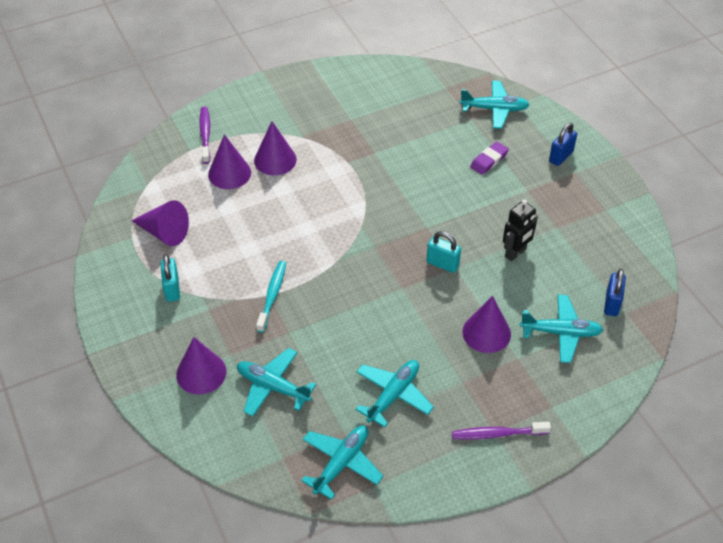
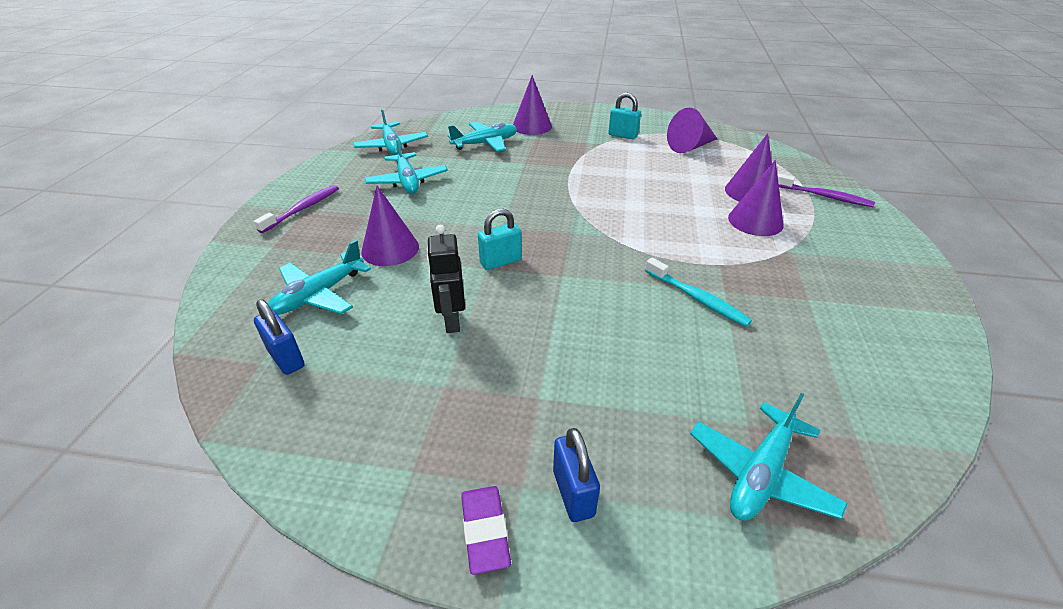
camera: 125 degrees right, 10 degrees down
(272, 295) = (570, 167): turquoise toothbrush -> turquoise toothbrush (697, 298)
(489, 160) = (633, 390): purple eraser -> purple eraser (485, 531)

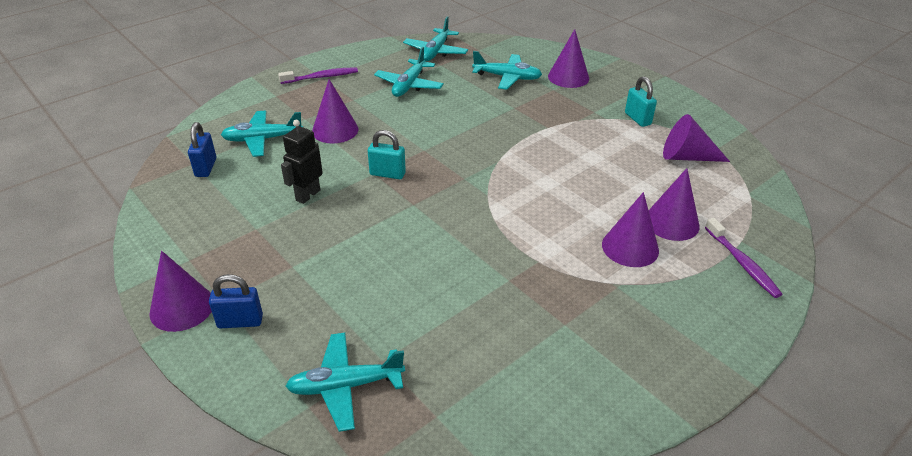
camera: 40 degrees right, 0 degrees up
(485, 531) = (182, 307): purple eraser -> purple cone
(573, 493) = (240, 321): blue padlock -> blue padlock turned 60 degrees clockwise
(697, 298) = (479, 272): turquoise toothbrush -> none

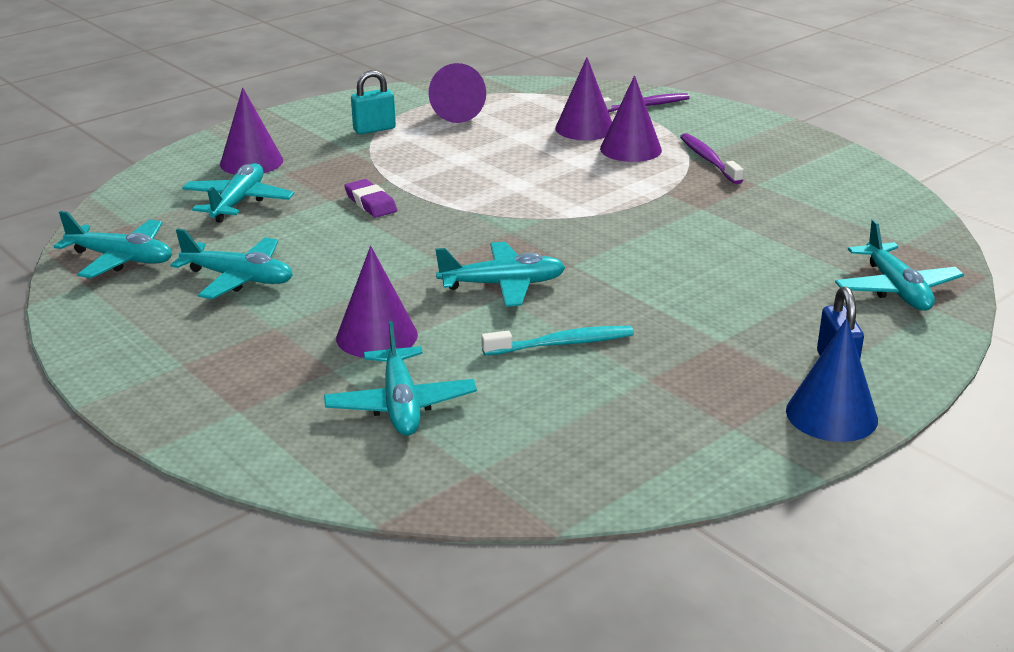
camera: 90 degrees left, 10 degrees down
(182, 307) = (831, 415): purple cone -> blue cone
(206, 167) = (491, 453): blue padlock -> none
(307, 195) = (562, 344): black robot -> turquoise toothbrush
(321, 77) = (178, 366): purple toothbrush -> purple toothbrush (708, 160)
(387, 174) = (503, 285): turquoise padlock -> turquoise plane
(509, 122) = (370, 203): none -> purple eraser

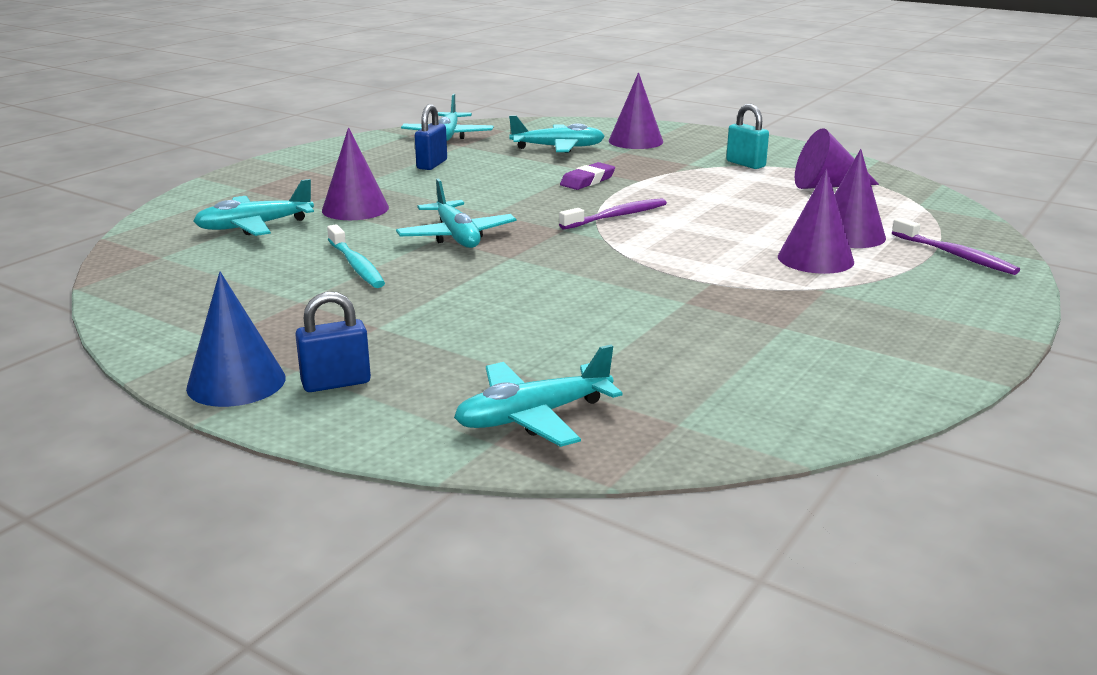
camera: 75 degrees right, 5 degrees down
(239, 278) = (432, 164): turquoise plane -> blue padlock
(708, 160) = (829, 298): purple toothbrush -> purple toothbrush (616, 216)

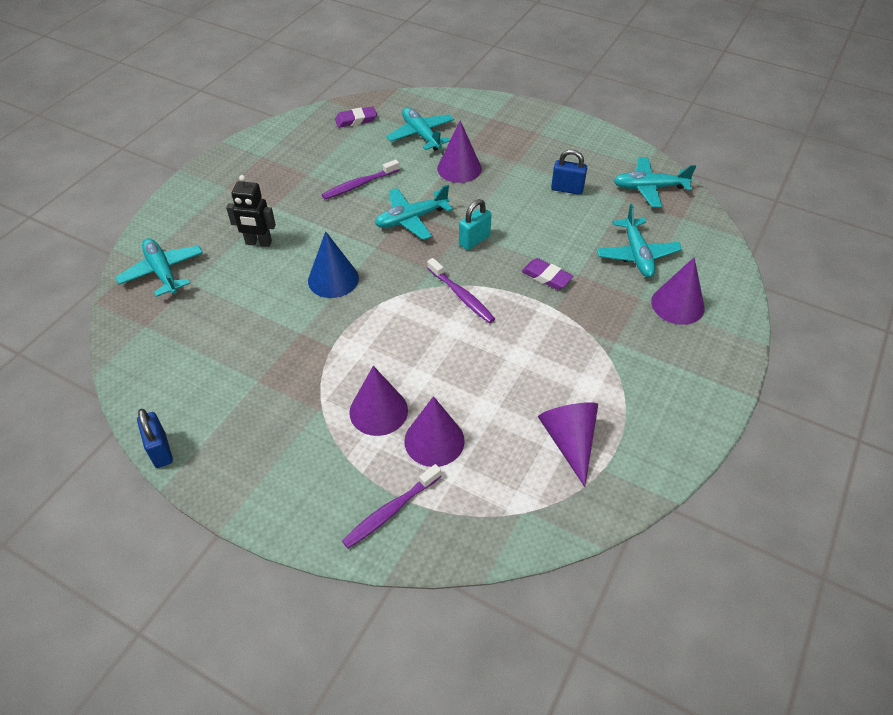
camera: 85 degrees right, 25 degrees up
(169, 266) = (356, 120): none -> purple eraser
(236, 382) = (214, 172): blue cone -> blue cone (333, 279)
(336, 383) = (209, 202): blue padlock -> blue padlock (160, 450)
(356, 265) = (359, 185): turquoise toothbrush -> purple toothbrush
(474, 335) = (258, 243): none -> black robot
(745, 164) = (625, 384): turquoise padlock -> turquoise padlock (474, 240)

